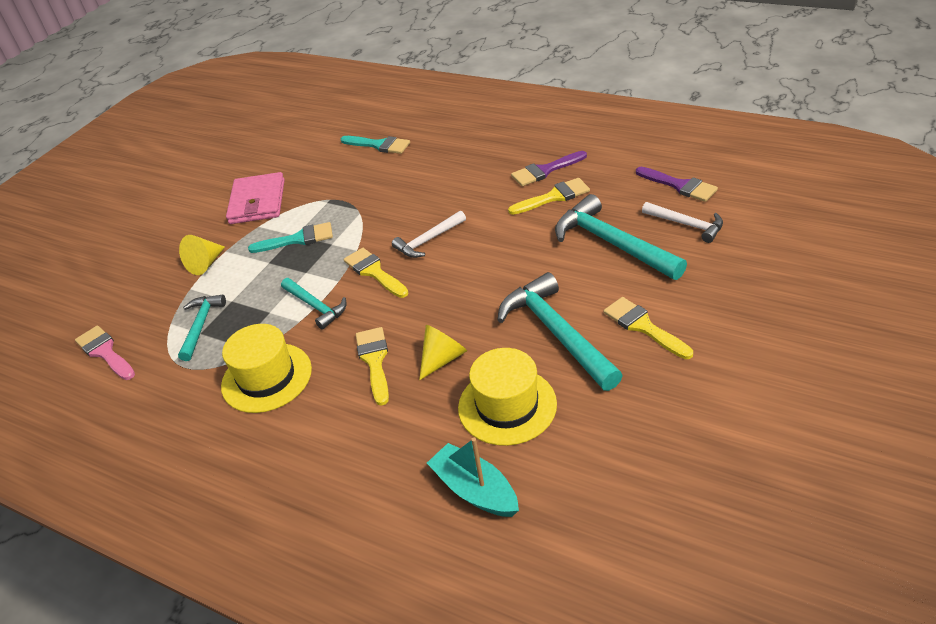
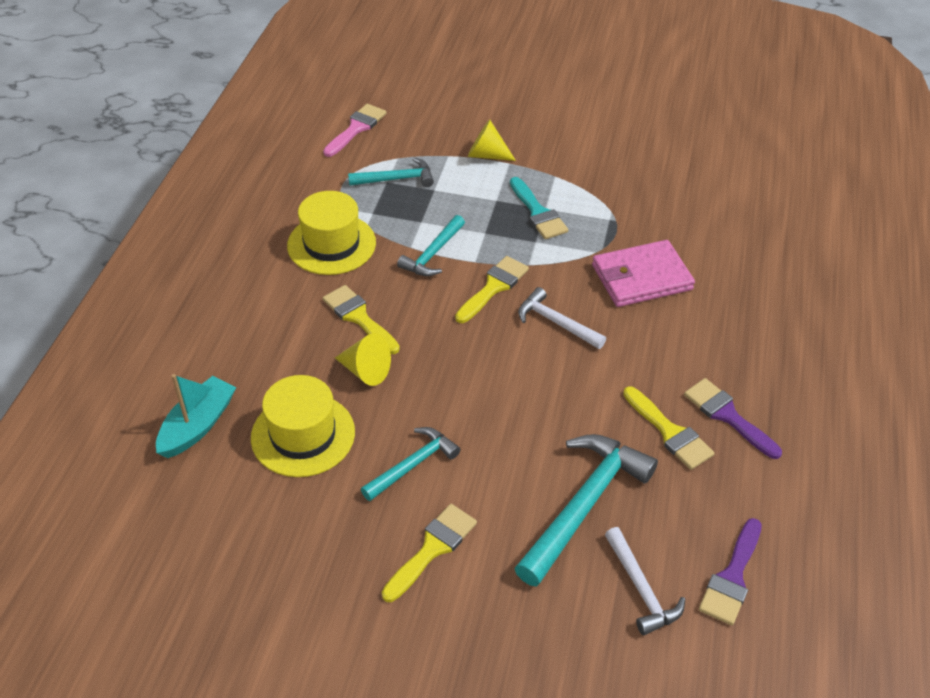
camera: 70 degrees right, 5 degrees up
(257, 202) = (597, 163): pink wallet -> pink wallet (641, 277)
(374, 361) = (359, 317): yellow brush -> yellow brush turned 105 degrees counterclockwise
(379, 145) = (737, 238): turquoise brush -> none
(557, 333) = (412, 465): turquoise hammer -> turquoise hammer, size x0.58
(686, 224) = (641, 588): white hammer -> white hammer turned 45 degrees counterclockwise

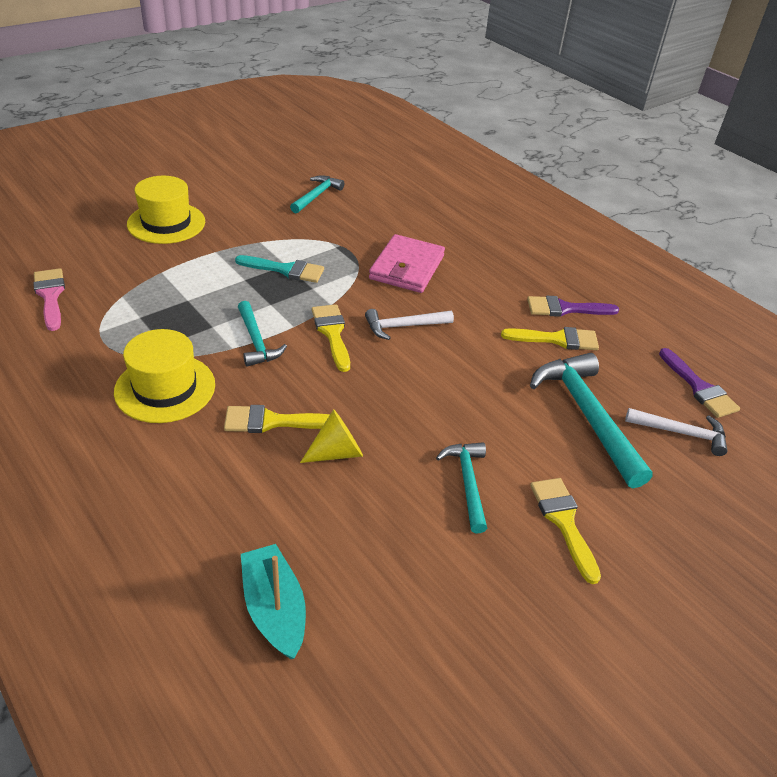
camera: 55 degrees left, 5 degrees down
(303, 435) = (366, 534): yellow hat -> yellow hat (166, 223)
(396, 179) = (145, 311): turquoise hammer -> turquoise hammer (316, 196)
(486, 155) = (190, 255): yellow cone -> none

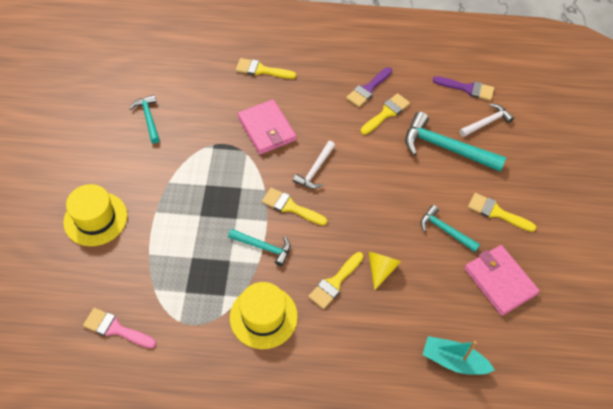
camera: 45 degrees left, 15 degrees up
(285, 270) = (211, 188): turquoise brush -> none
(461, 590) = (500, 281): none -> pink wallet
(471, 228) = (261, 70): none -> yellow brush

